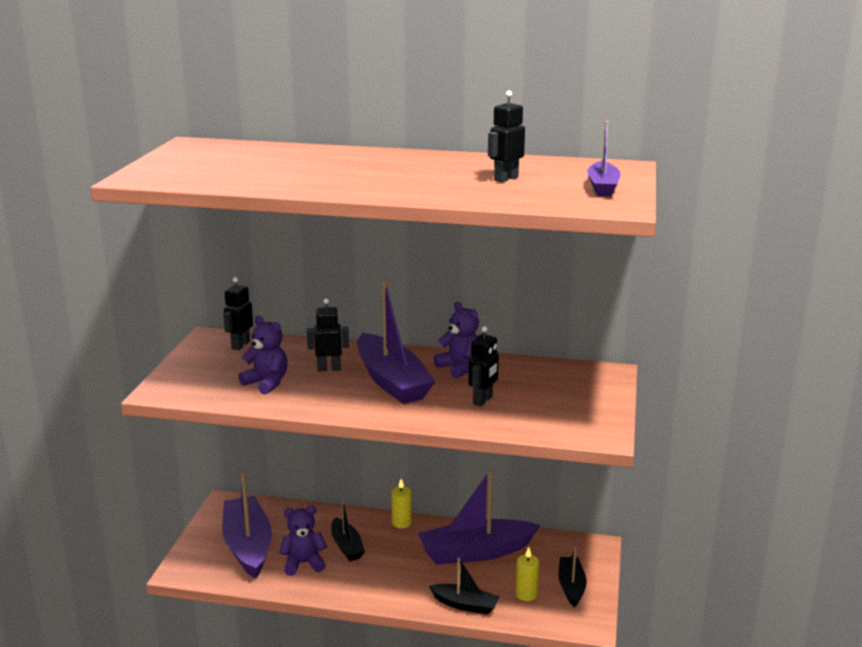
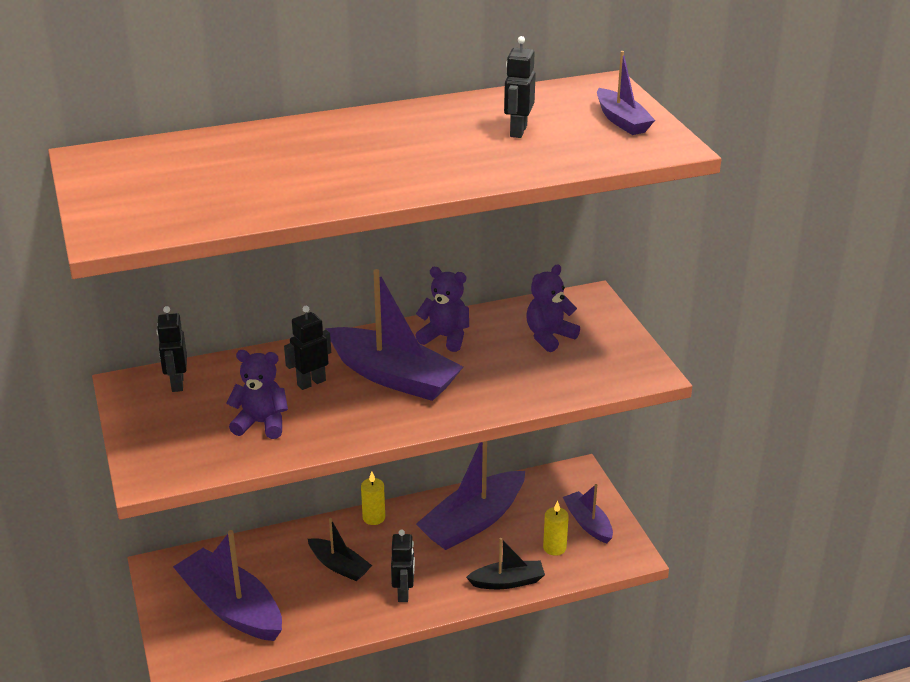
camera: 30 degrees left, 10 degrees up
(303, 563) = (310, 603): purple teddy bear -> purple teddy bear (549, 337)
(483, 400) = (505, 370): black robot -> black robot (404, 593)
(571, 586) = (588, 523): black boat -> purple boat

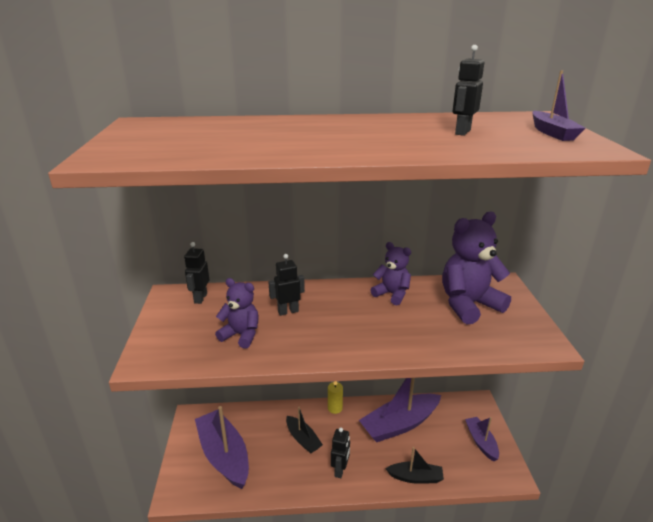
camera: 15 degrees right, 5 degrees down
(393, 376) = (347, 316): purple boat -> none
(549, 337) = (468, 305): purple teddy bear -> purple teddy bear, size x1.70
(554, 548) = (454, 456): yellow candle -> none

